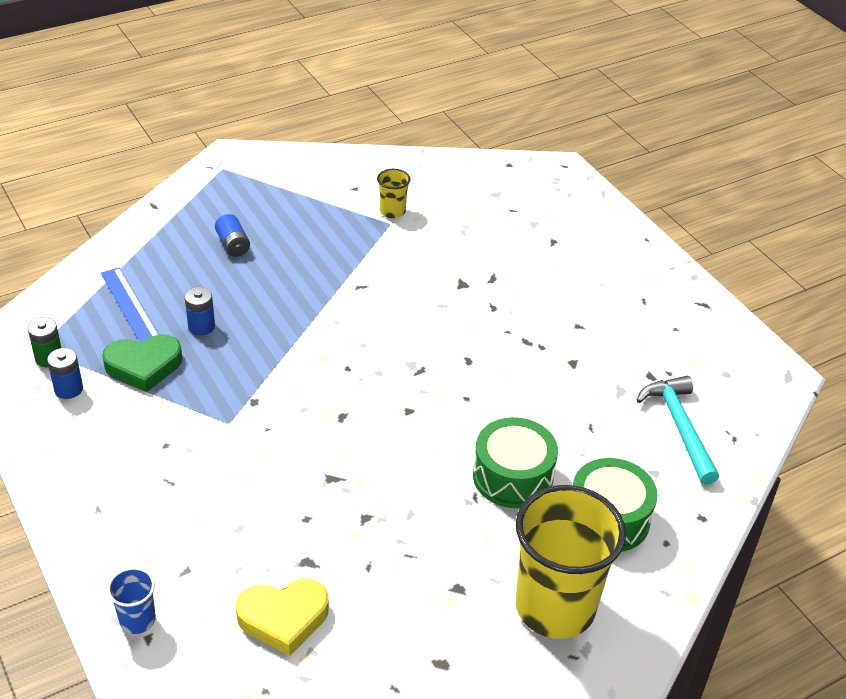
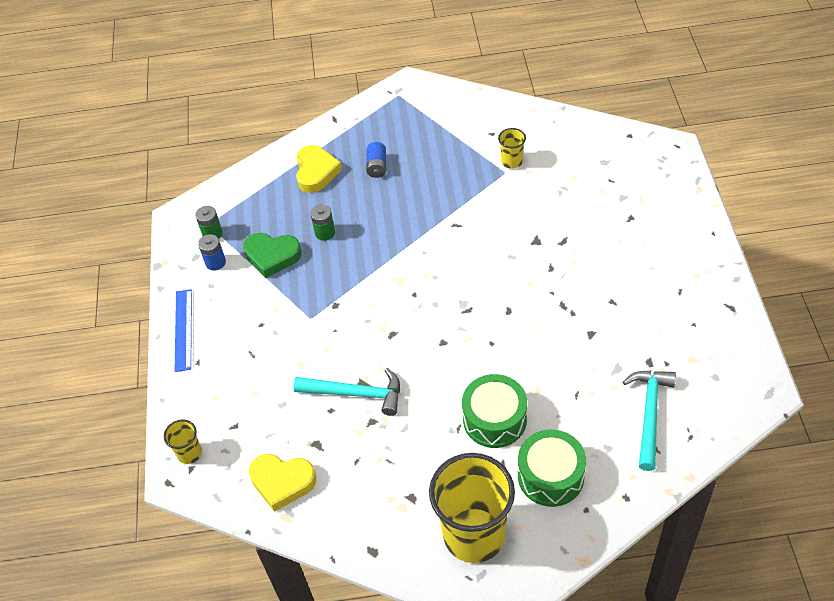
camera: 30 degrees right, 10 degrees up
(130, 305) = (283, 203): blue ruler -> blue ruler (183, 329)
(137, 620) = (189, 453): blue cup -> yellow cup
(157, 264) = (316, 172): none -> yellow heart
(201, 326) = (325, 233): blue battery -> green battery
(330, 492) = (356, 394): none -> turquoise hammer

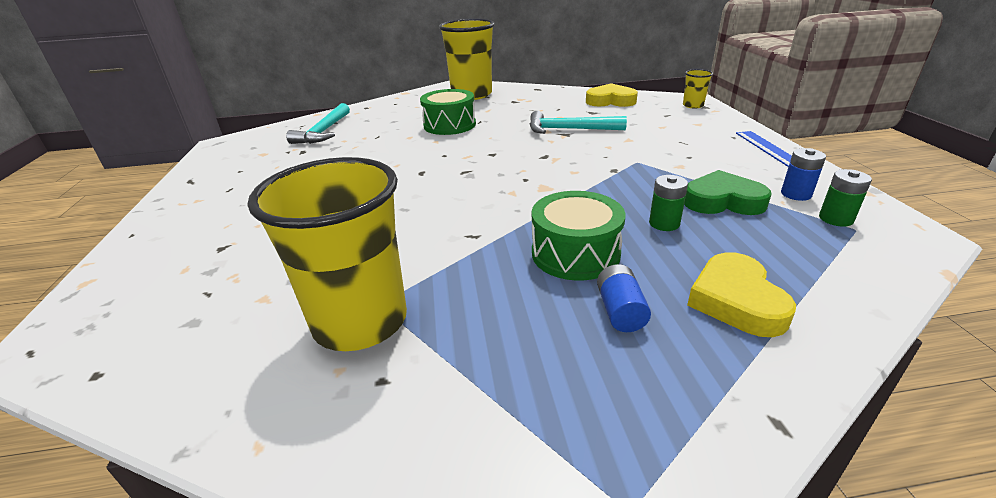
camera: 175 degrees right, 20 degrees down
(511, 161) = (360, 321): yellow cup -> yellow cup, size x2.31
(550, 476) = (414, 110): green drum -> green drum (575, 253)

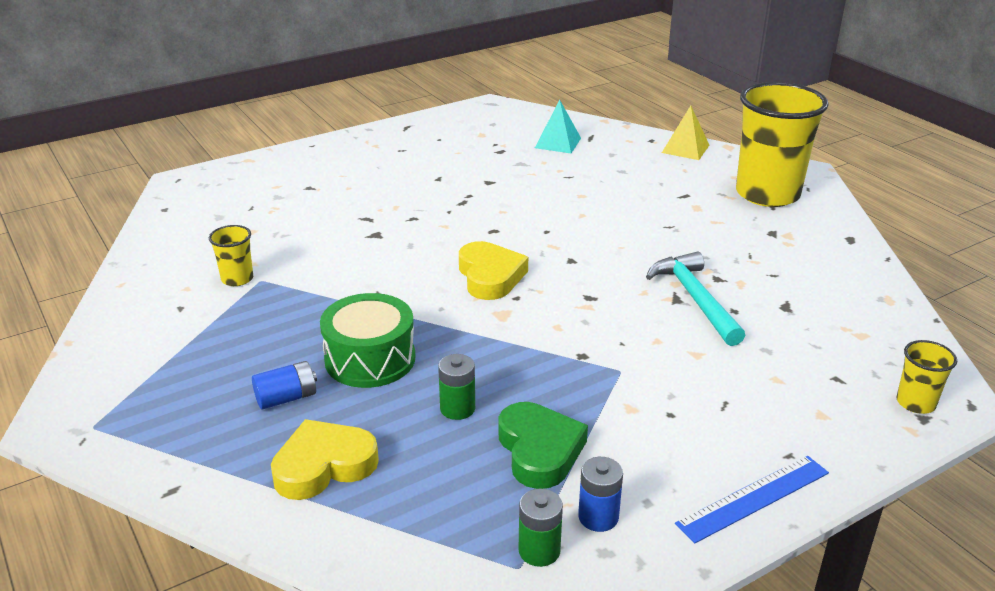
camera: 65 degrees right, 0 degrees up
(323, 131) = (558, 143): turquoise hammer -> turquoise pyramid
(360, 321) = (237, 279): yellow cup -> yellow cup, size x0.43
(391, 102) = (685, 149): none -> yellow pyramid
(449, 125) = (638, 209): green drum -> none
(610, 101) = (856, 315): yellow heart -> yellow heart (490, 276)

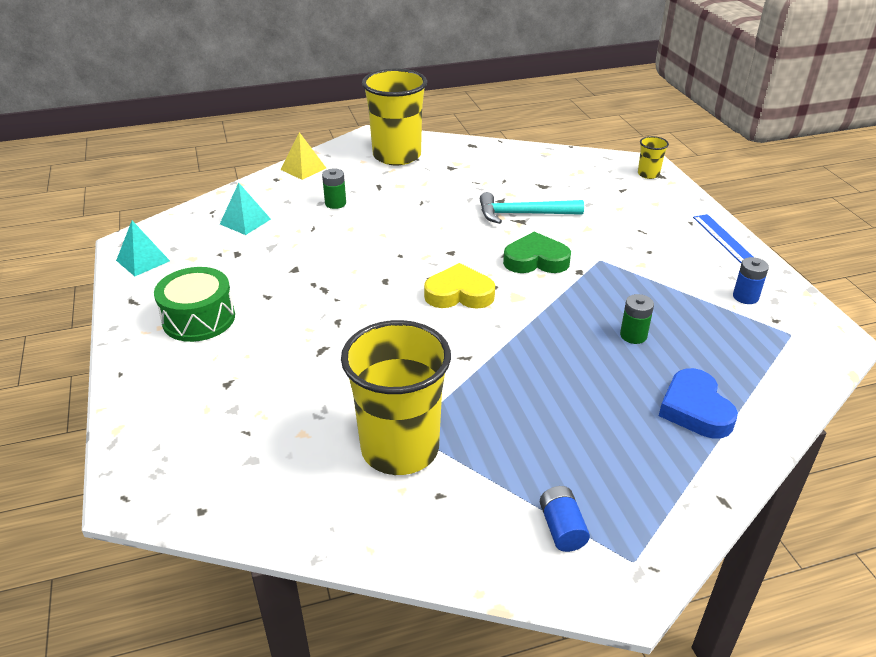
camera: 75 degrees left, 5 degrees up
(237, 279) = (400, 448): yellow cup -> yellow cup, size x2.31
(286, 398) = (607, 424): blue battery -> blue battery (562, 528)
(324, 465) = (695, 409): yellow heart -> blue heart
(370, 359) = (561, 372): green drum -> green drum (199, 319)
(466, 117) = (143, 260): none -> turquoise pyramid
(539, 450) = (682, 307): green heart -> green heart (536, 260)
(539, 550) = (776, 324): green battery -> green battery (335, 203)

